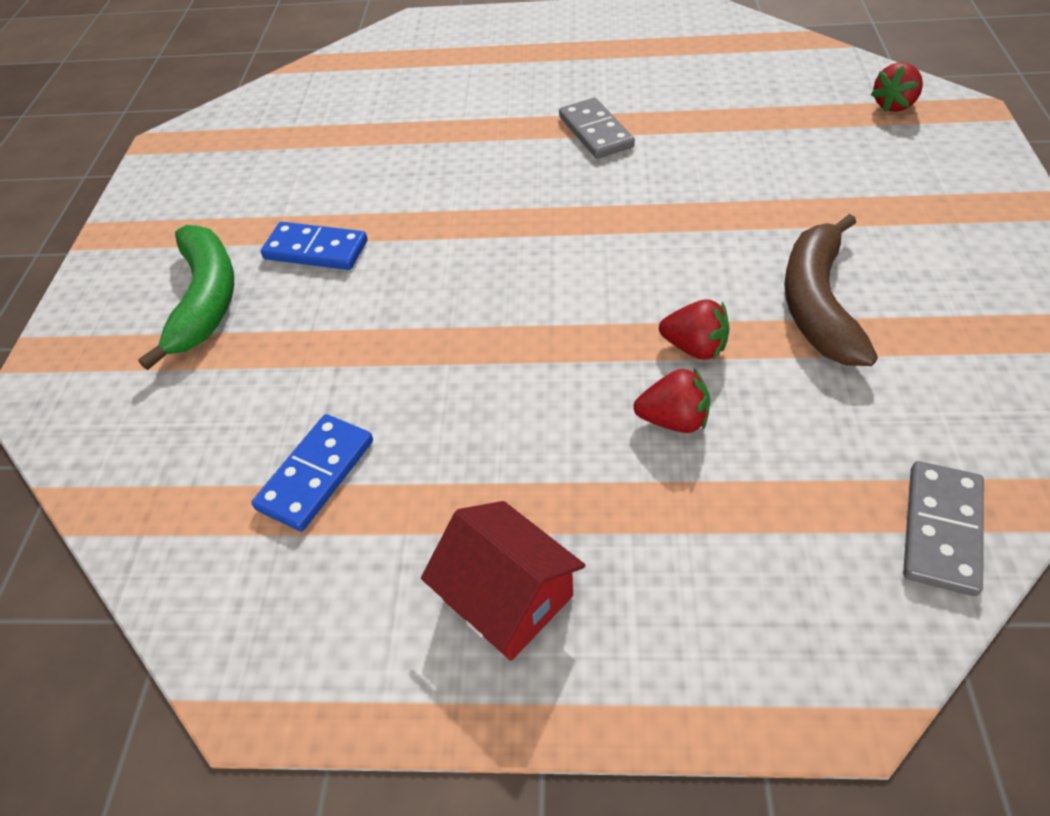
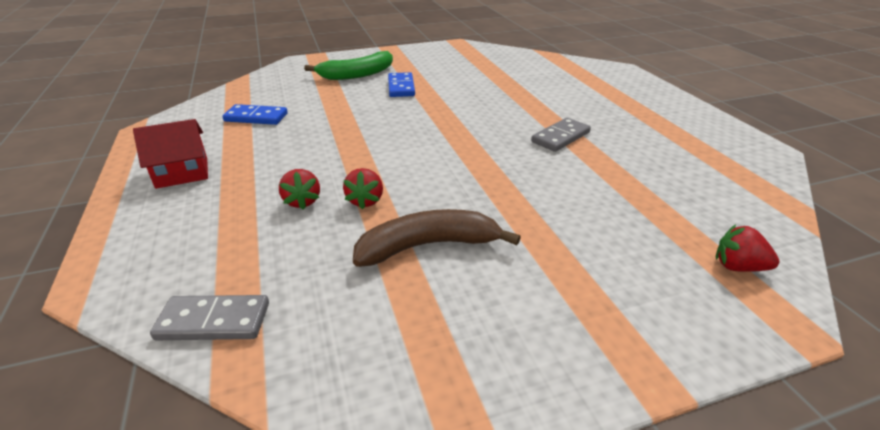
camera: 65 degrees right, 15 degrees down
(507, 597) = (182, 173): red house -> red house turned 45 degrees clockwise

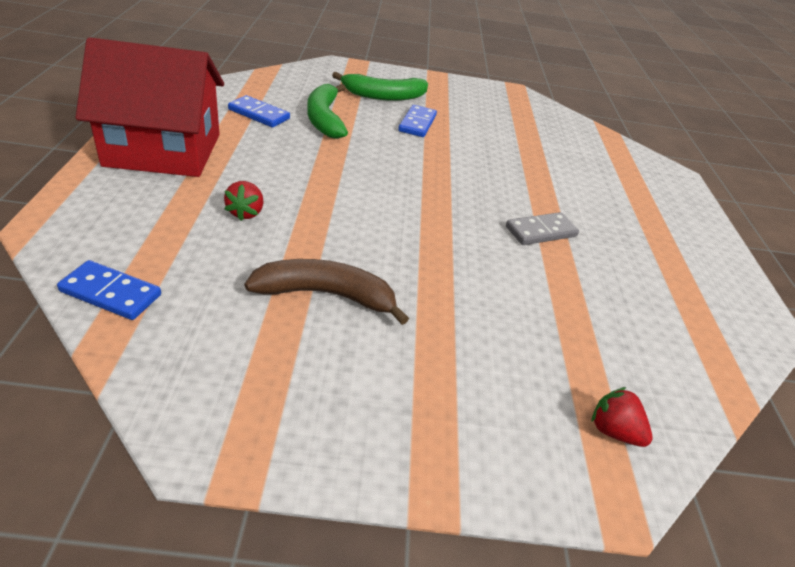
camera: 15 degrees right, 5 degrees up
(182, 173) = (164, 150): red house -> red house, size x2.02
(213, 321) = (111, 293): grey domino -> blue domino
(319, 105) = (324, 119): none -> green banana
(365, 201) = (301, 231): red strawberry -> none

